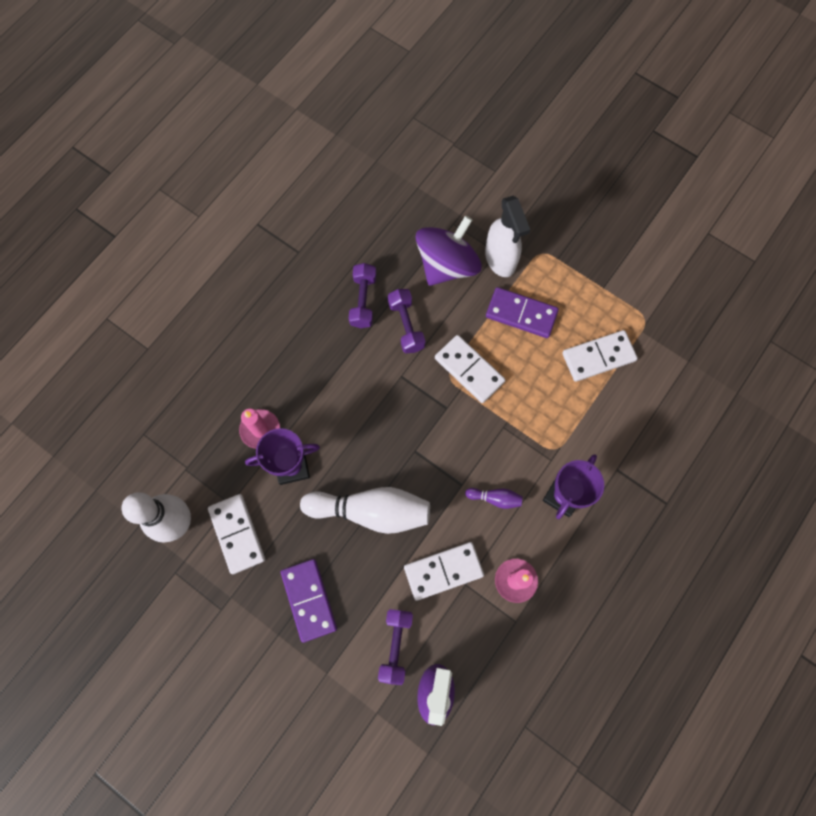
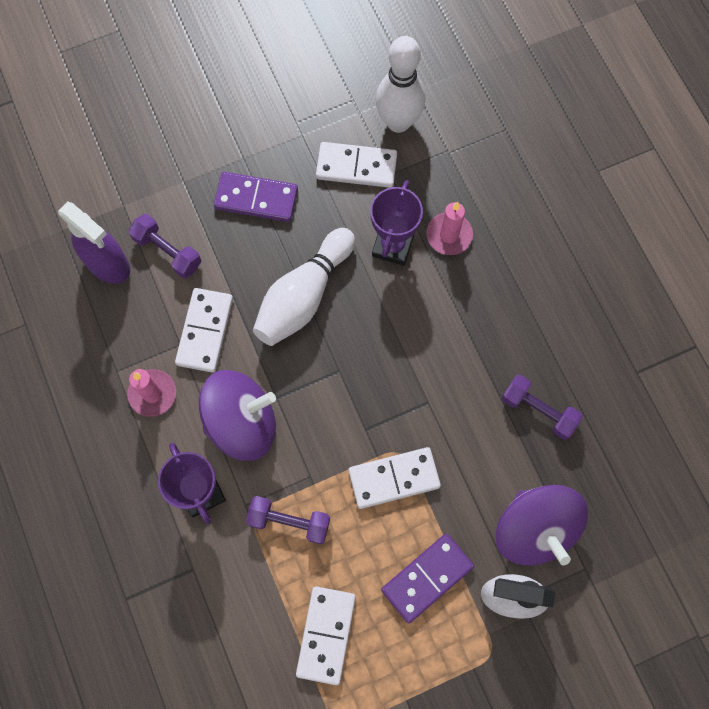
camera: 120 degrees right, 0 degrees up
(406, 326) = (483, 440): purple dumbbell -> purple dumbbell (289, 521)
(495, 498) = (242, 422): purple bowling pin -> purple spinning top

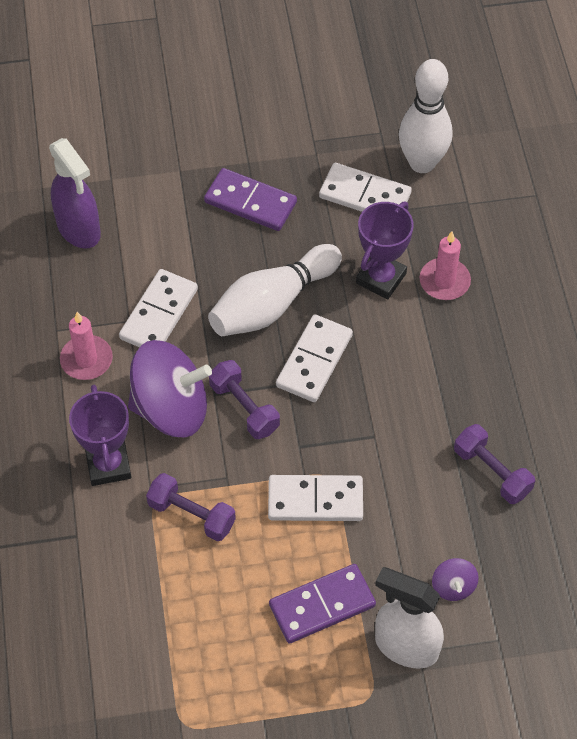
camera: 15 degrees right, 15 degrees down
(168, 252) = (143, 231): purple dumbbell -> purple dumbbell (244, 408)
(326, 635) = (197, 633): white domino -> white domino (314, 360)
(534, 529) = (453, 586): purple spinning top -> purple spinning top, size x0.43

